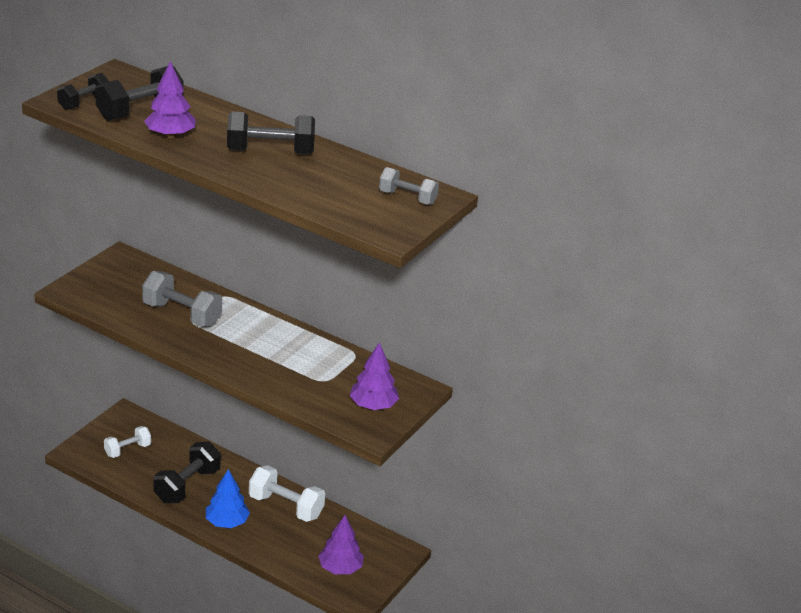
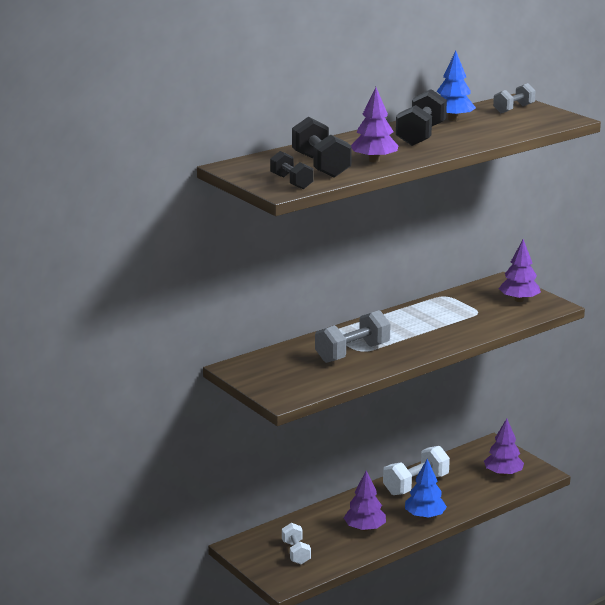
camera: 65 degrees left, 10 degrees down
(187, 485) = (365, 528): black dumbbell -> purple tree
(341, 165) = (452, 119): none -> blue tree

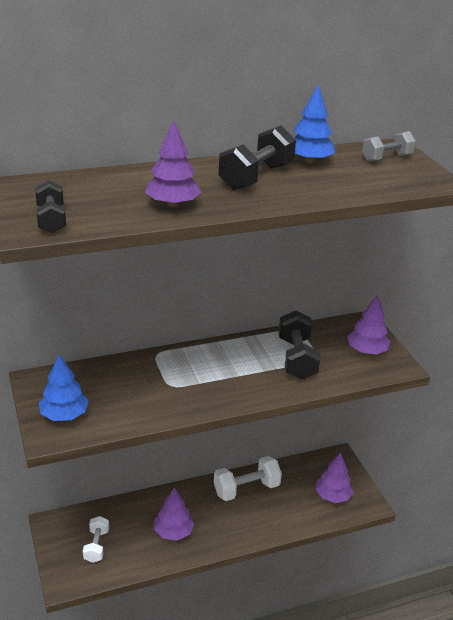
camera: 15 degrees right, 10 degrees up
(321, 166) = (108, 201): black dumbbell -> black dumbbell (296, 358)
(352, 353) = (159, 387): grey dumbbell -> none
(424, 516) = (235, 531): blue tree -> blue tree (64, 415)

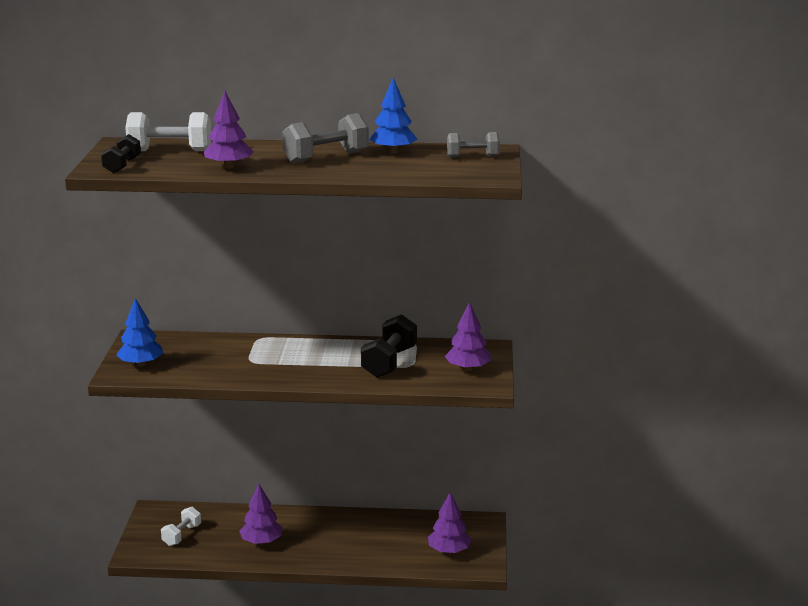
camera: 25 degrees right, 10 degrees down
(246, 489) = (361, 525): white dumbbell -> white dumbbell (170, 151)
(256, 177) = (326, 157): black dumbbell -> grey dumbbell

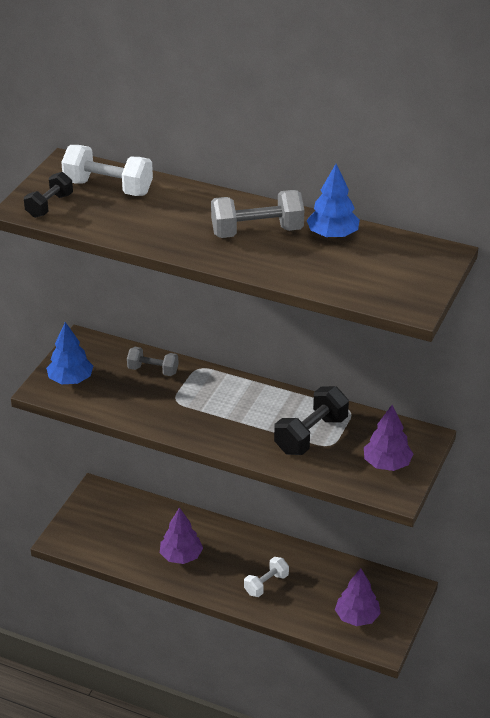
camera: 20 degrees right, 15 degrees up
(181, 535) = (110, 528): white dumbbell -> white dumbbell (266, 584)
(229, 167) = (151, 229): purple tree -> none
(472, 157) = (412, 262): grey dumbbell -> grey dumbbell (153, 370)

